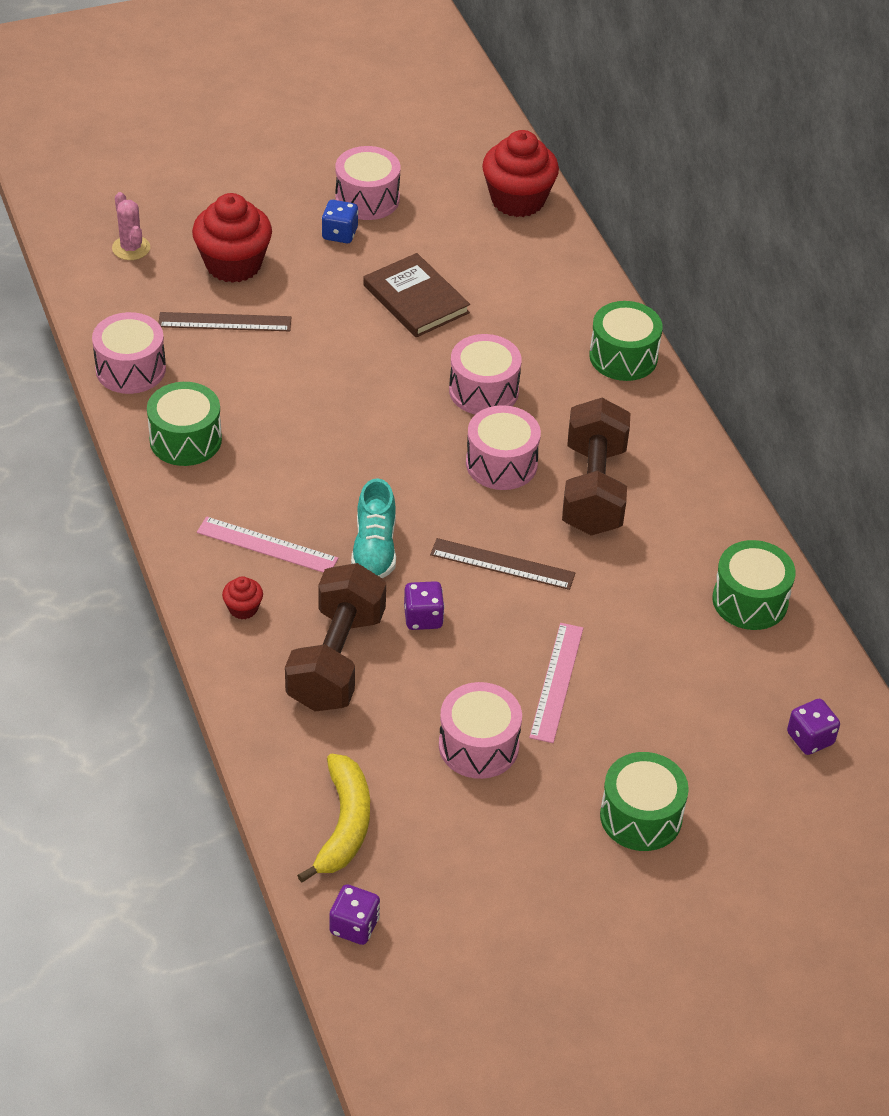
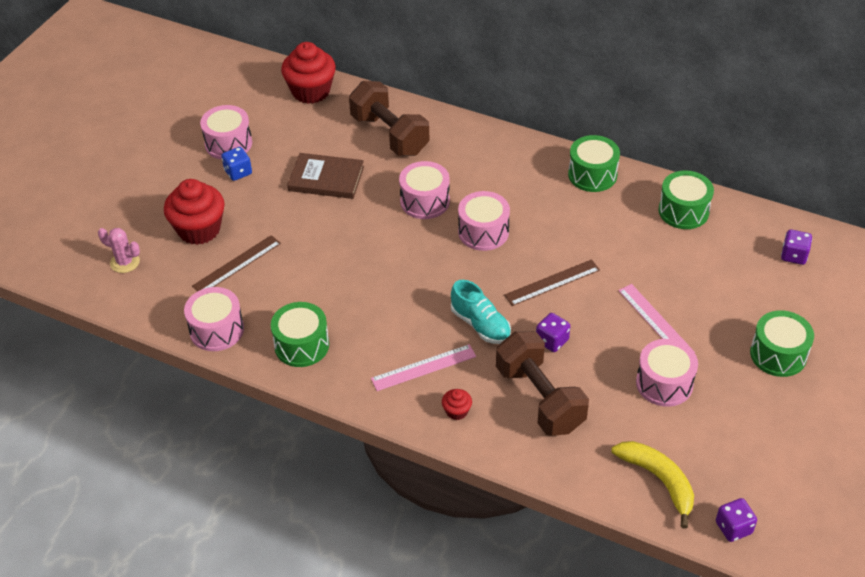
camera: 40 degrees left, 0 degrees up
(593, 489) = (544, 211): brown dumbbell -> brown dumbbell (389, 135)
(623, 357) = (469, 135): green drum -> green drum (592, 175)

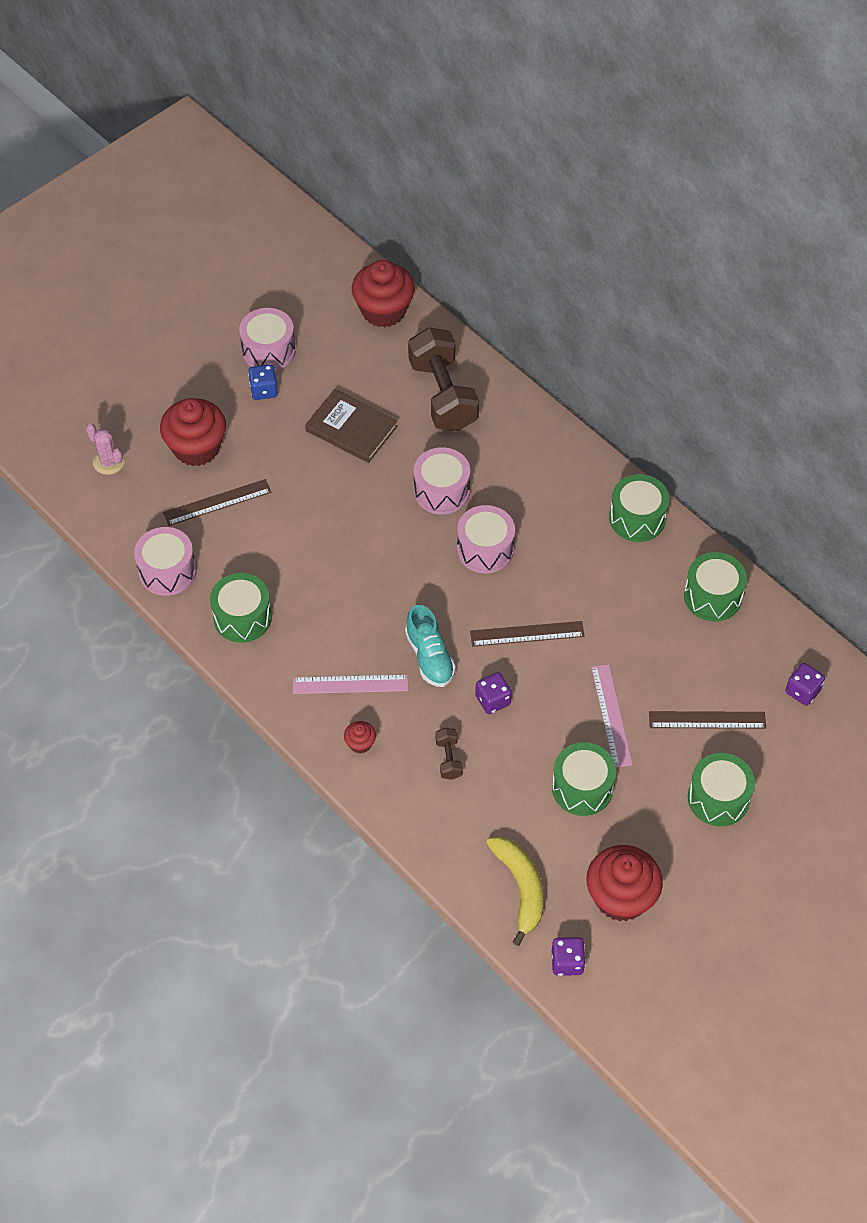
camera: 20 degrees right, 10 degrees up
(539, 398) = (448, 759): brown dumbbell -> brown dumbbell, size x0.43
(664, 383) = (582, 788): pink drum -> green drum
(733, 299) = (707, 720): none -> brown ruler
(746, 458) = (621, 897): none -> red cupcake

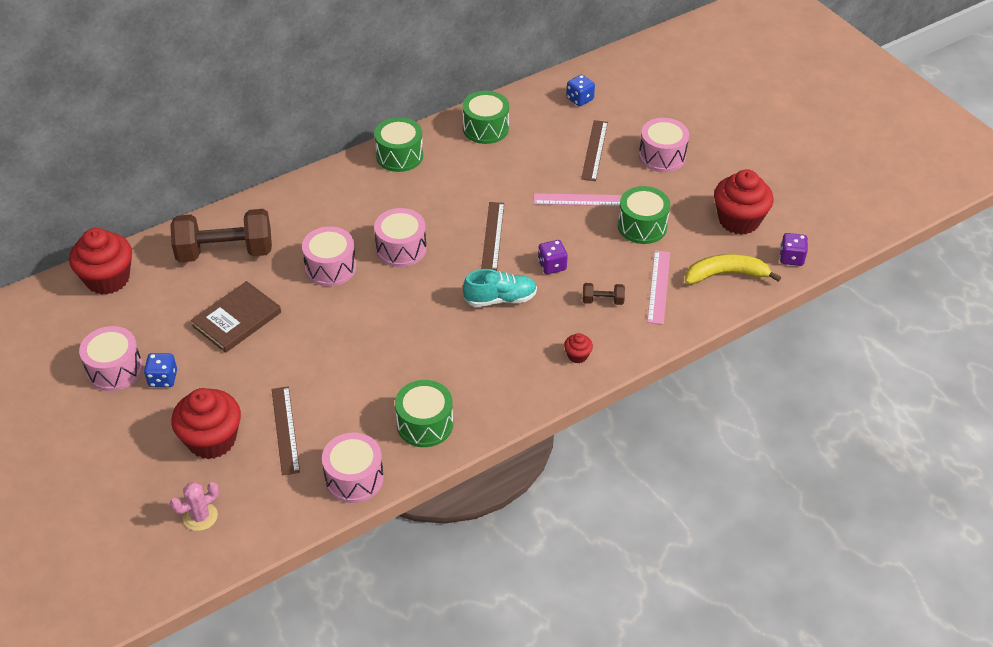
camera: 80 degrees left, 10 degrees down
(350, 684) = (516, 355): pink ruler -> pink ruler (659, 287)
(718, 798) = (662, 156): green drum -> pink drum
(802, 691) = (579, 99): purple dice -> blue dice

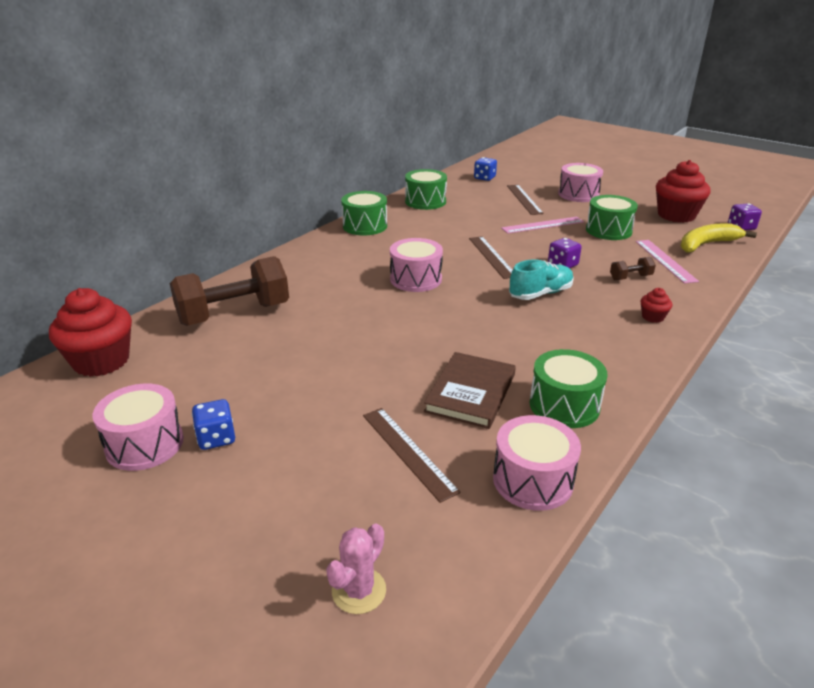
camera: 20 degrees left, 15 degrees down
(212, 440) = (319, 487): red cupcake -> none
(237, 319) = (280, 363): brown book -> brown book (471, 393)
(330, 267) = (356, 304): pink drum -> none

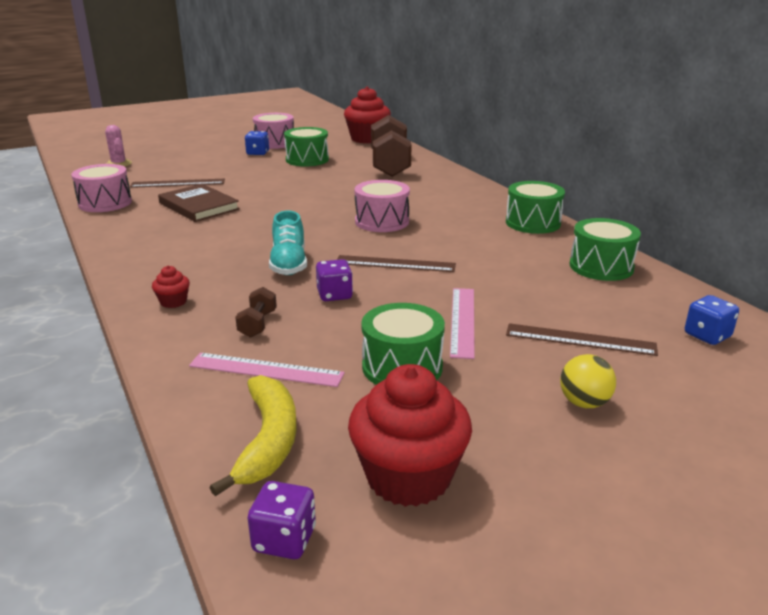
camera: 115 degrees right, 5 degrees down
(564, 405) = (139, 227): green drum -> green drum (307, 160)
(578, 194) = (584, 403): pink drum -> yellow ball

